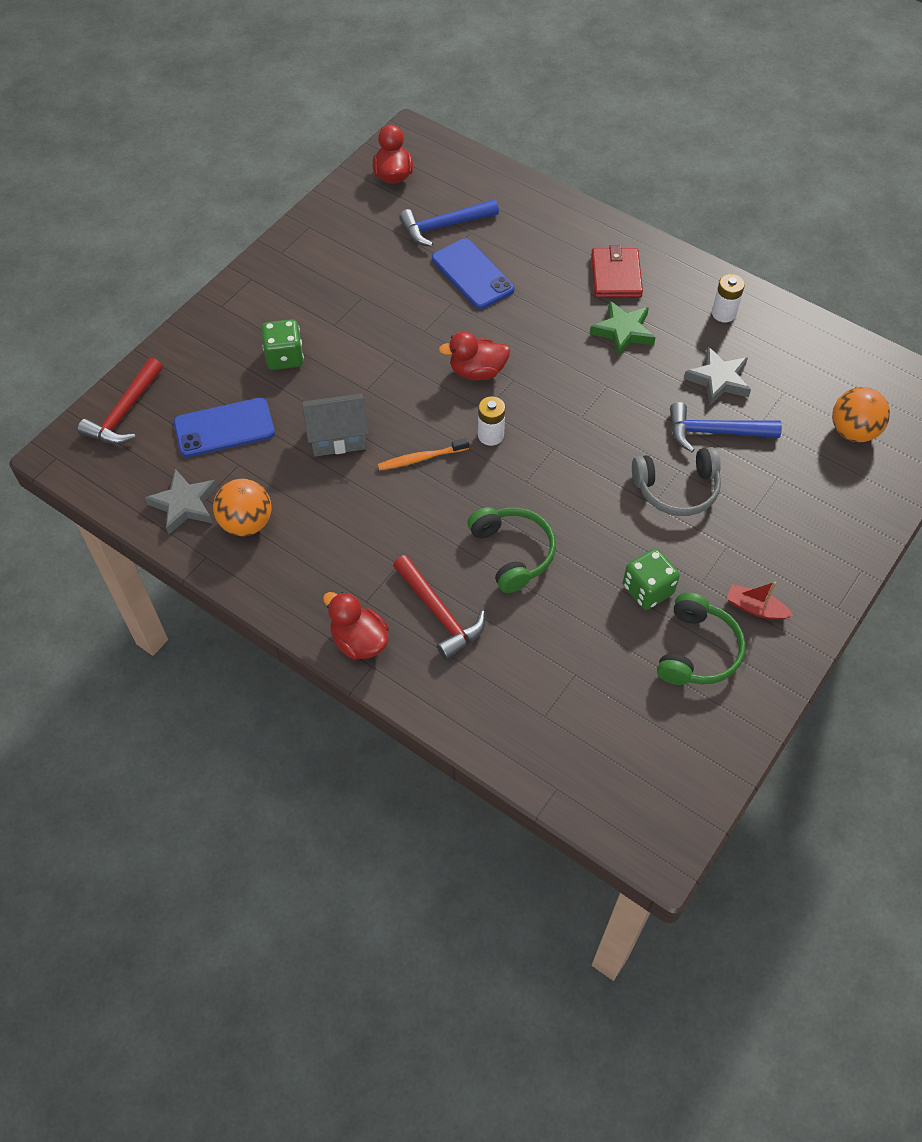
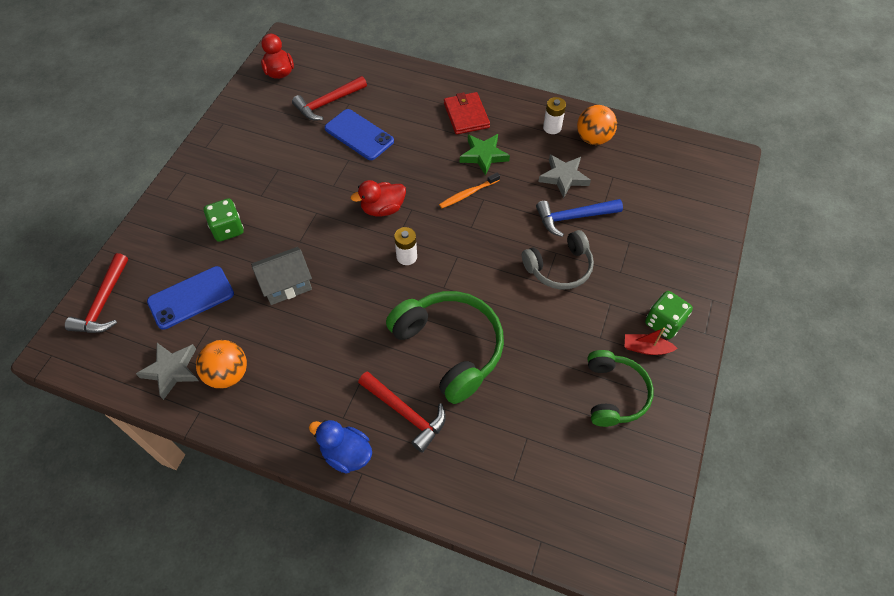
camera: 15 degrees left, 0 degrees up
(359, 641) = (346, 453): red duck -> blue duck
(421, 458) = (357, 287): orange toothbrush -> orange toothbrush (468, 194)
(444, 226) = (328, 103): blue hammer -> red hammer
(513, 552) = (450, 348): green headphones -> green headphones, size x1.55
(647, 589) = (562, 353): green dice -> green dice (664, 323)
(853, 431) = (671, 195): orange ball -> orange ball (593, 139)

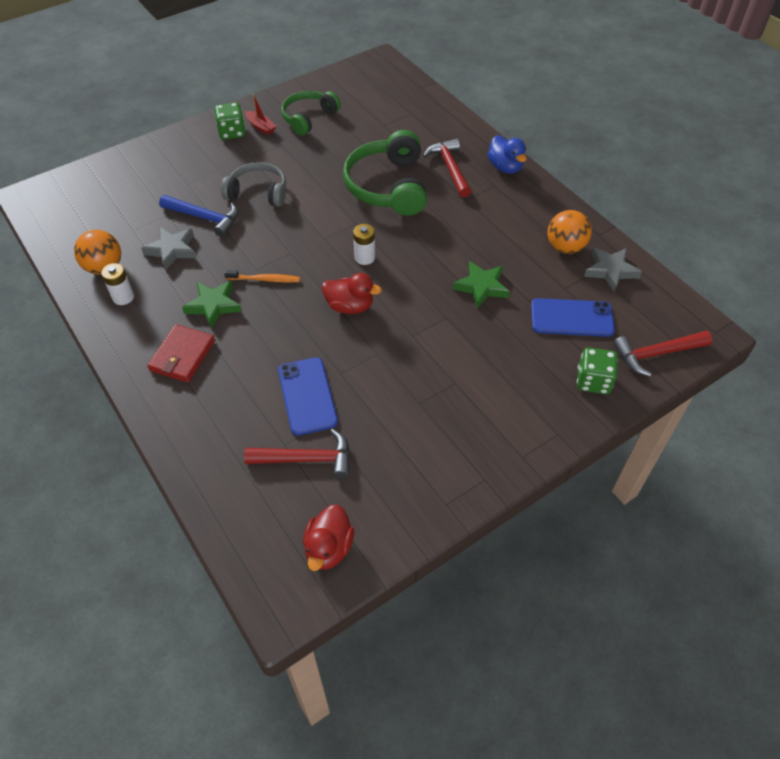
camera: 145 degrees left, 5 degrees down
(103, 303) = (656, 354): red hammer -> red hammer turned 150 degrees counterclockwise
(228, 229) = (508, 364): green dice -> green dice (593, 381)
(286, 285) = (481, 287): grey house -> green star

